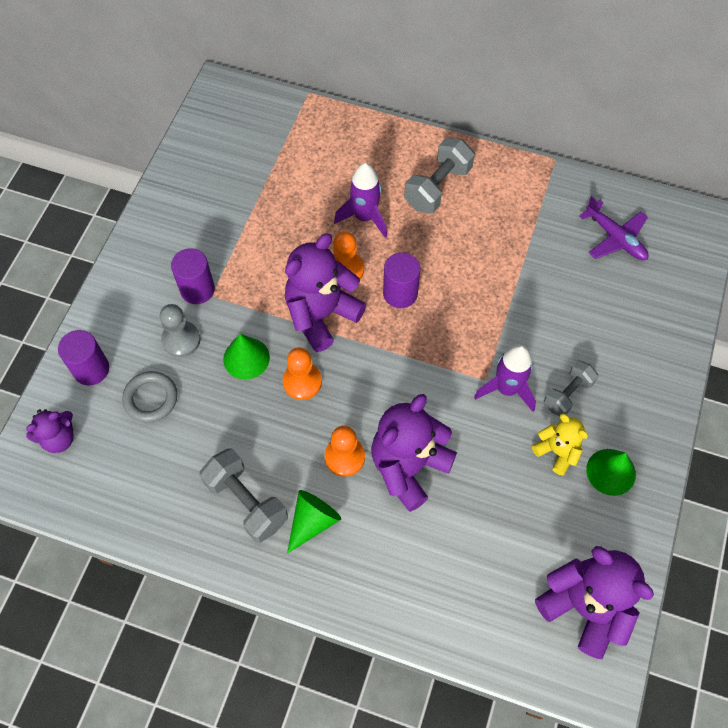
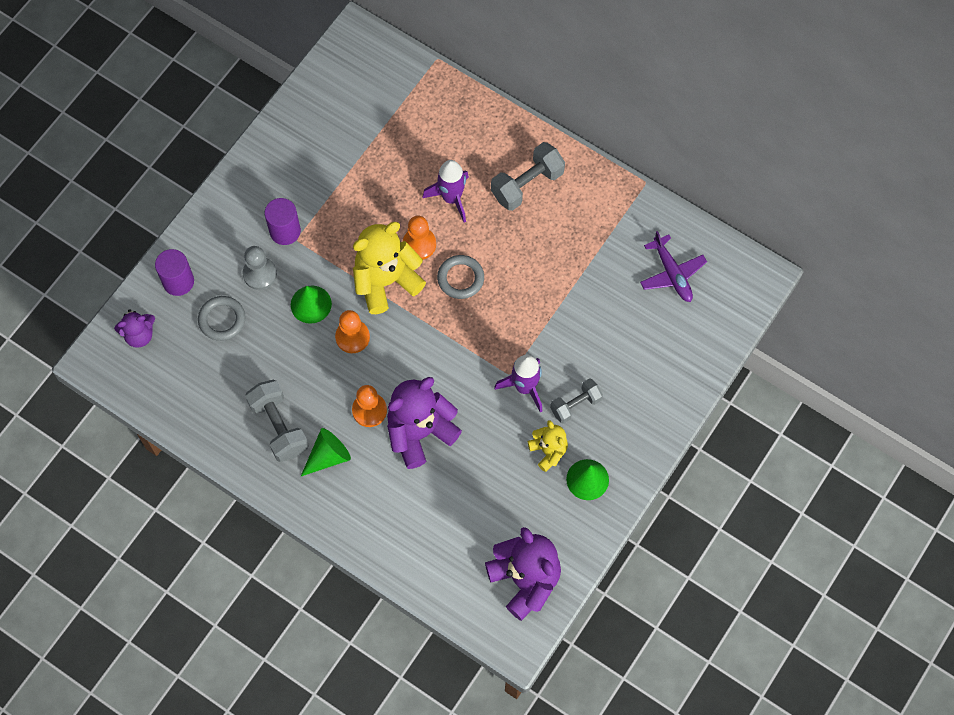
camera: 15 degrees right, 5 degrees up
(321, 315) = (386, 281): purple teddy bear -> yellow teddy bear
(400, 293) = (460, 278): purple cylinder -> grey ring

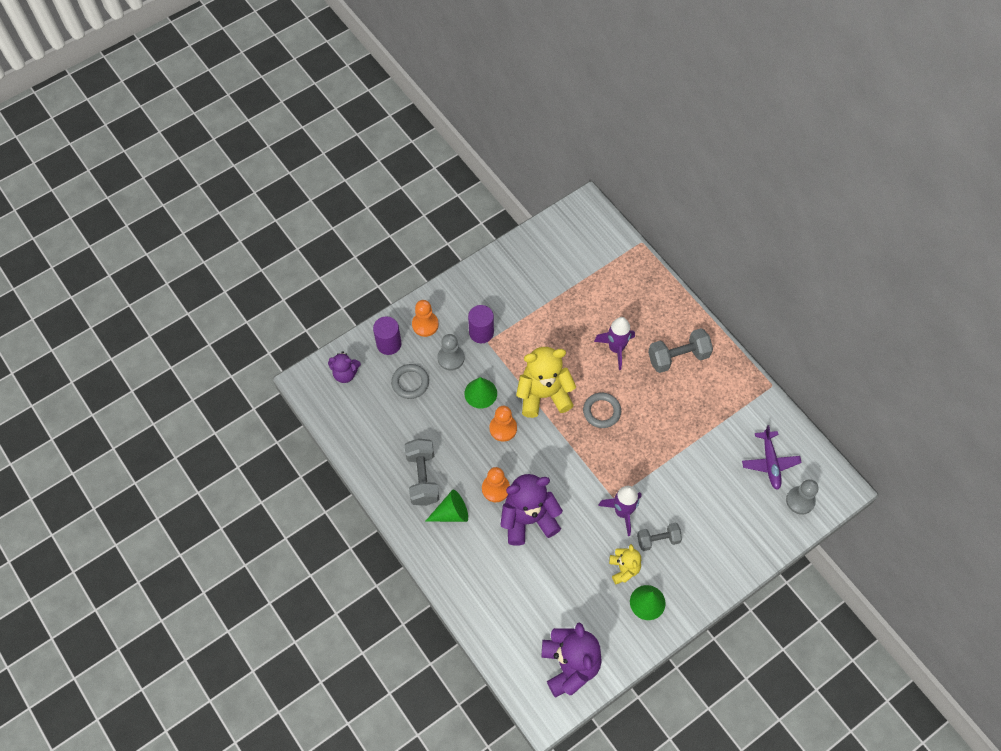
camera: 20 degrees right, 5 degrees down
(419, 244) = (579, 375): orange pawn -> orange pawn (425, 324)
(719, 306) = (800, 501): none -> grey pawn

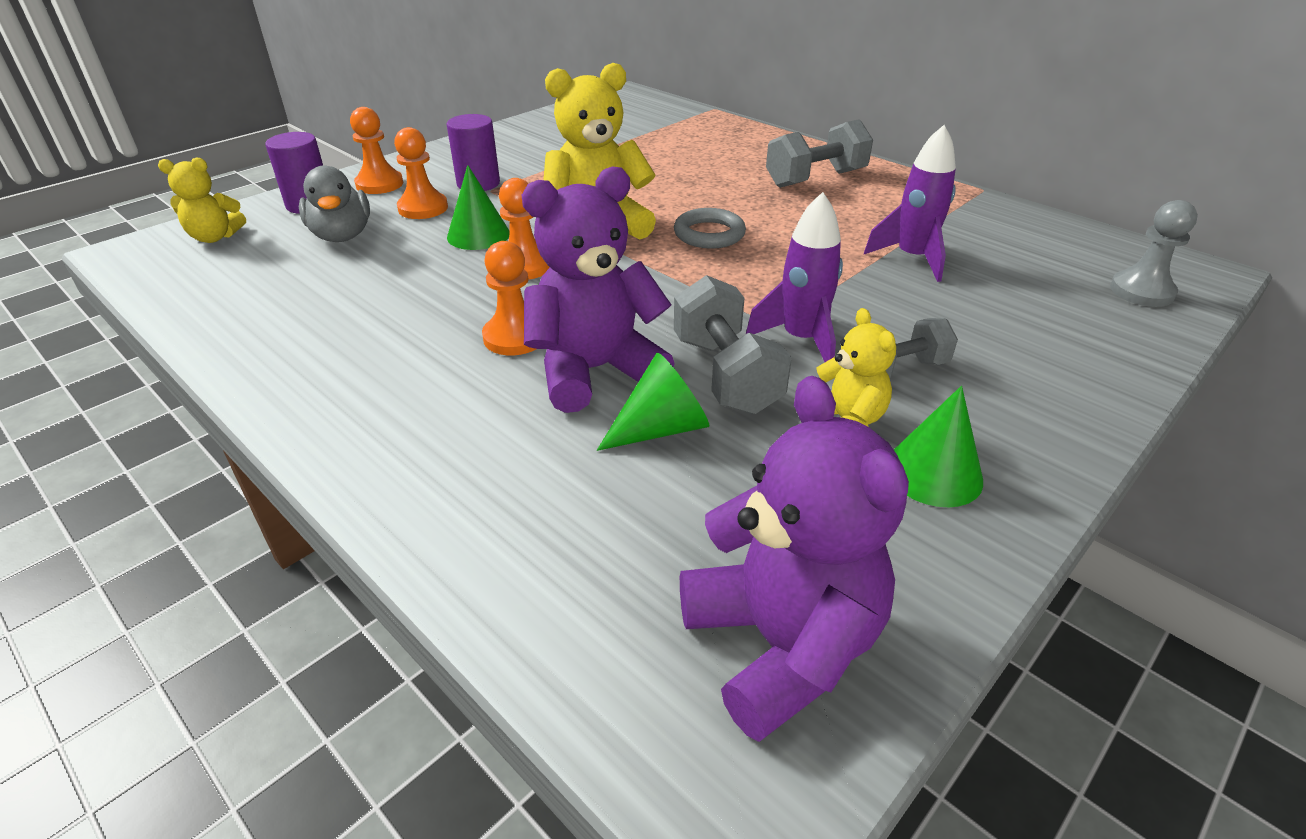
camera: 10 degrees left, 25 degrees down
(345, 374) = (215, 237): purple teddy bear -> yellow teddy bear
(410, 383) = (342, 236): grey ring -> grey duck
(422, 477) = (348, 338): grey dumbbell -> grey dumbbell (726, 374)
(451, 358) = (423, 208): grey pawn -> orange pawn
(451, 513) = (411, 381): green cone -> green cone (661, 428)
(616, 349) = (710, 180): purple rocket -> purple rocket (912, 258)
(770, 463) = (1046, 257): purple plane -> none

